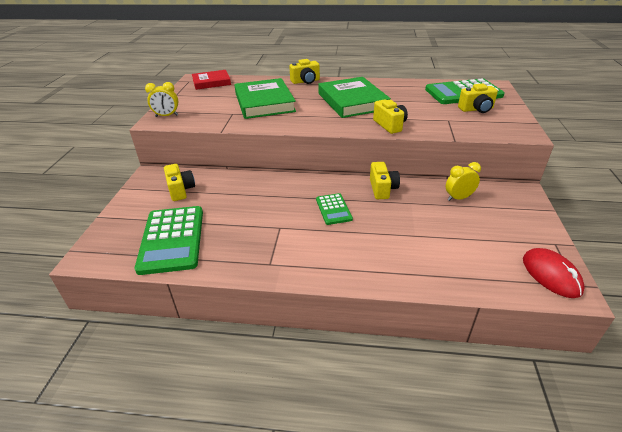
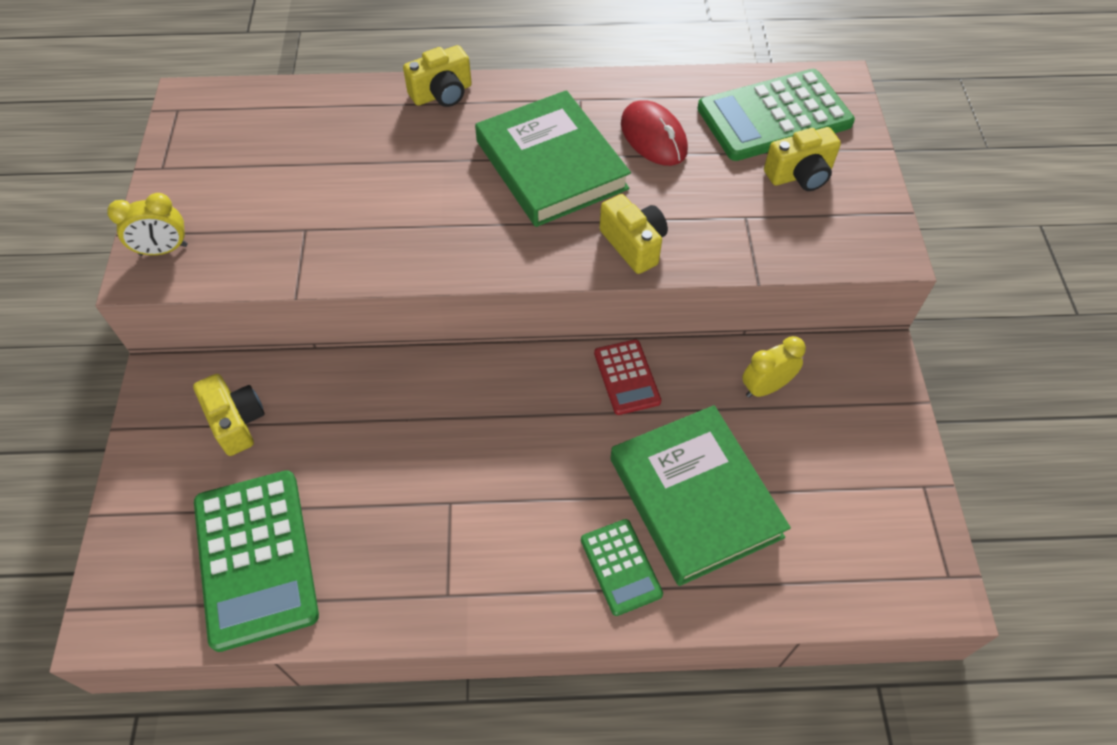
camera: 10 degrees left, 20 degrees up
(211, 82) = (231, 111): red book -> none
(264, 102) = (366, 183): green book -> green book (694, 497)
(333, 209) = (542, 443): green calculator -> green calculator (621, 567)
(382, 189) = (627, 377): yellow camera -> red calculator
(551, 275) = (912, 560): red mouse -> red mouse (653, 137)

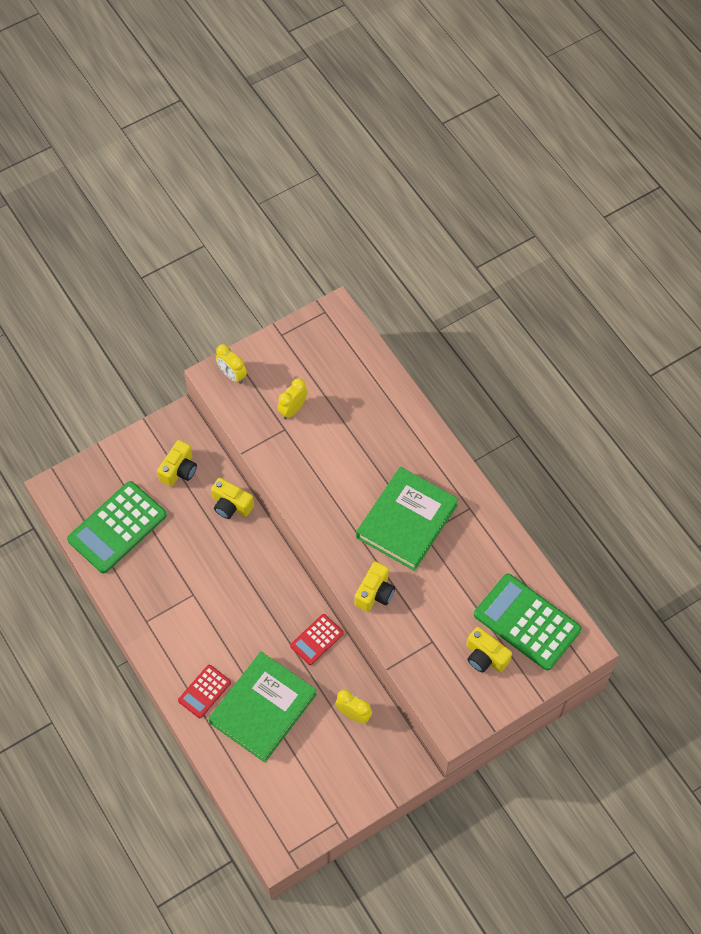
camera: 60 degrees right, 5 degrees up
(284, 207) = (293, 409): none -> yellow clock
(442, 94) = (425, 433): yellow camera -> yellow camera (231, 505)
(621, 567) = (204, 691): green calculator -> red calculator
(653, 137) = (464, 563): red mouse -> none

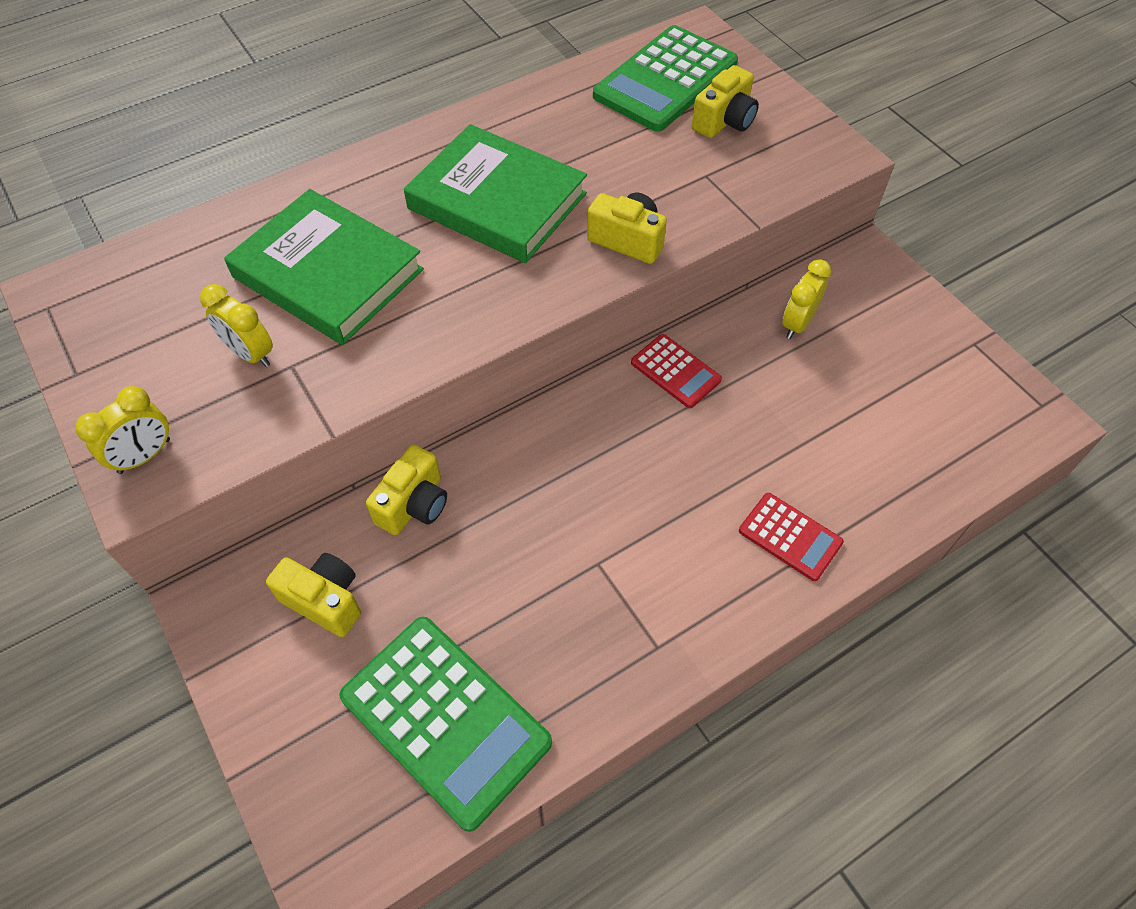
camera: 90 degrees left, 5 degrees down
(263, 708) = (807, 445): green book -> green book (328, 273)

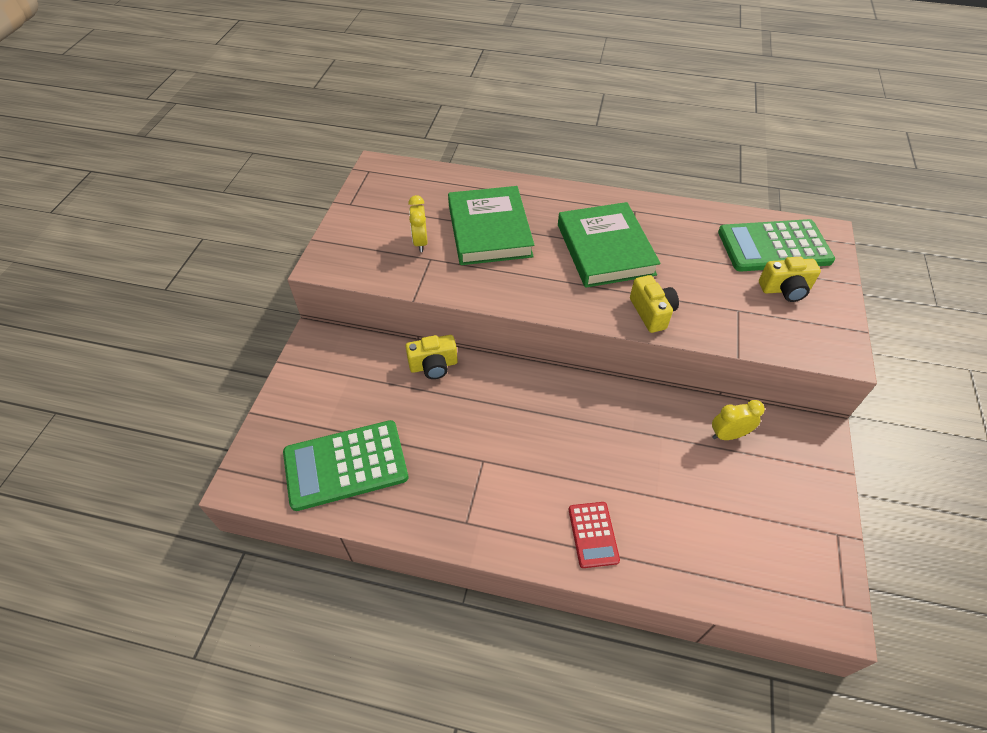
camera: 45 degrees right, 5 degrees down
(144, 456) = (338, 254): yellow clock -> none
(325, 600) = (355, 375): yellow camera -> none
(446, 719) = (346, 465): green calculator -> green calculator turned 75 degrees clockwise
(675, 371) = (627, 405): red calculator -> none

